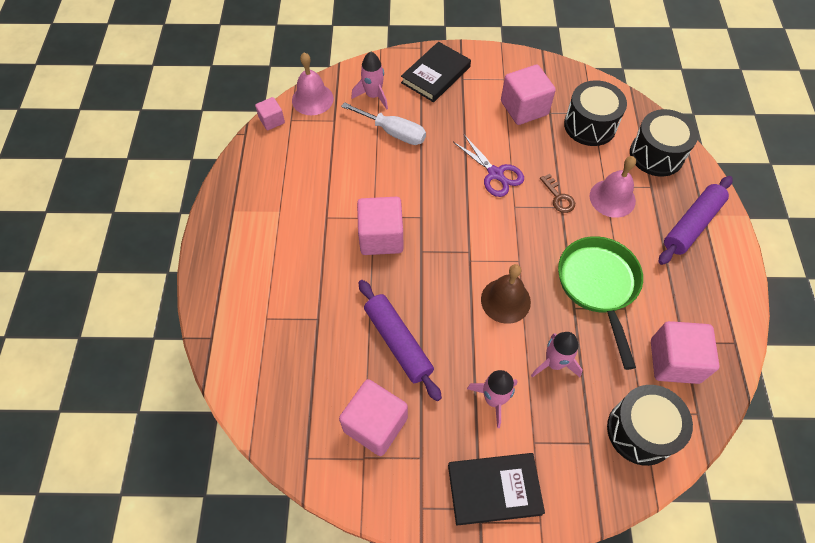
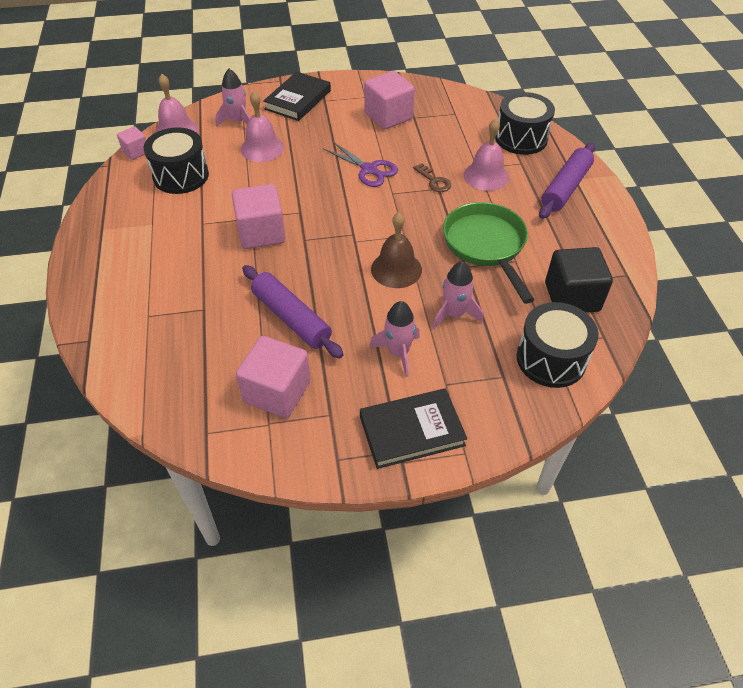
camera: 10 degrees left, 10 degrees down
(393, 132) = (262, 148): white screwdriver -> pink bell
(590, 125) = (454, 123): black drum -> black drum (181, 176)
(674, 361) = (572, 297): pink cube -> black cube

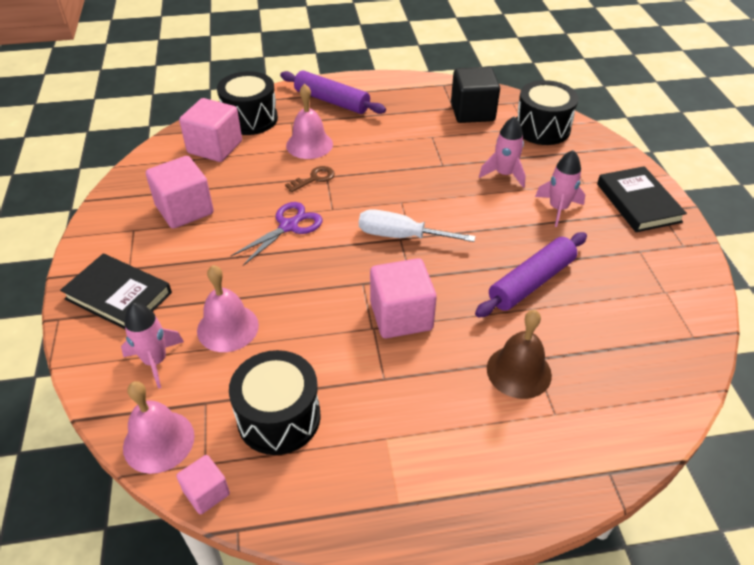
camera: 90 degrees left, 5 degrees down
(277, 392) = (627, 288): pink cube -> pink cube (215, 147)
(356, 234) = (401, 236): none -> white screwdriver
(396, 269) = (451, 208): brown bell -> brown bell (519, 371)
(486, 246) = (414, 151): green pan -> none

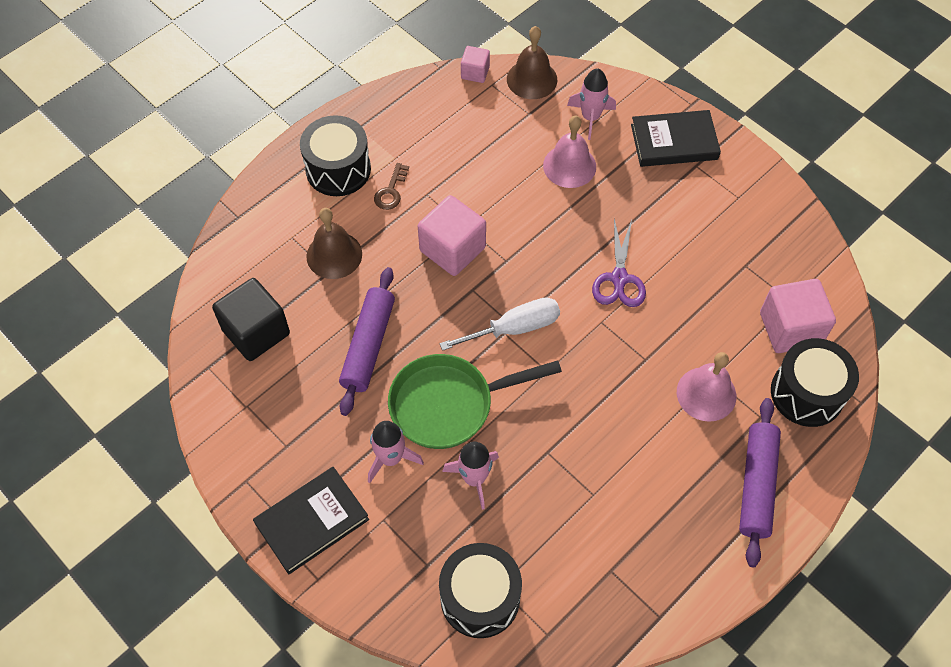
camera: 145 degrees right, 15 degrees up
(158, 441) = (532, 79): pink bell -> brown bell
(184, 210) = (724, 241): pink cube -> none
(279, 417) = (473, 131): black drum -> black drum (338, 169)
(314, 179) = (654, 349): brown key -> brown key (391, 191)
(332, 101) = (756, 485): purple rolling pin -> purple rolling pin turned 75 degrees counterclockwise
(472, 112) = (582, 576): black cube -> black cube (256, 332)
(491, 217) = (449, 404): none -> green pan
(638, 203) = (312, 522): black book -> black book turned 75 degrees counterclockwise

